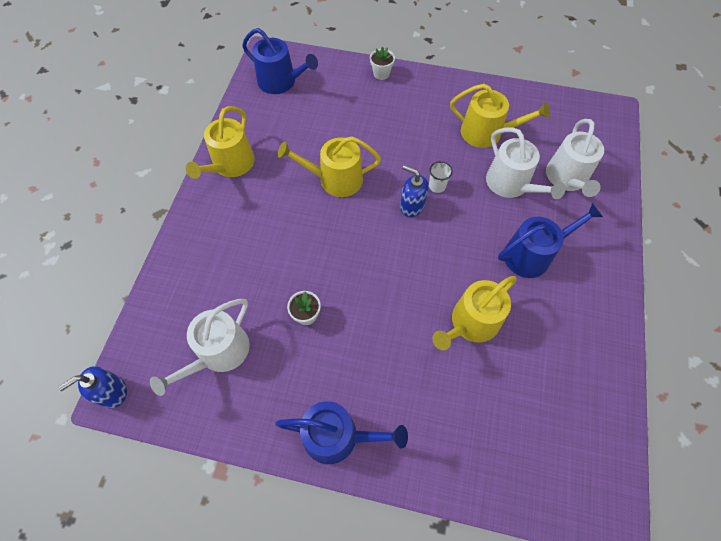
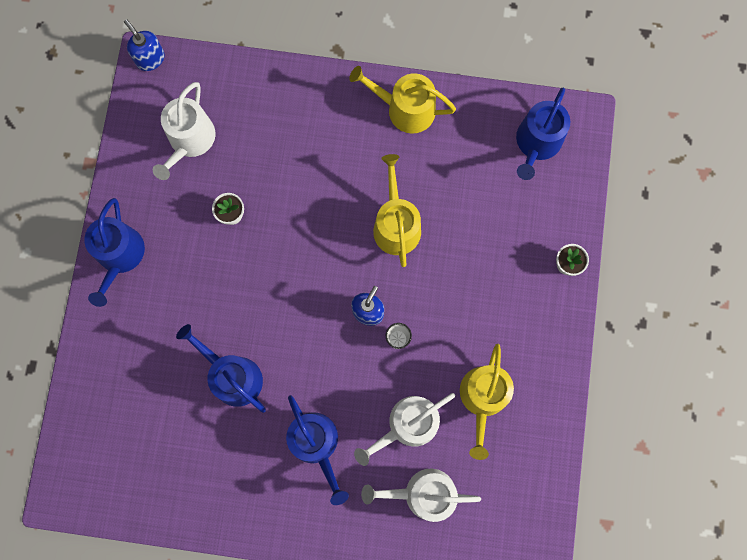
camera: 85 degrees right, 15 degrees up
(219, 353) = (189, 141): white watering can -> white watering can turned 105 degrees counterclockwise
(471, 323) = (232, 376): yellow watering can -> blue watering can

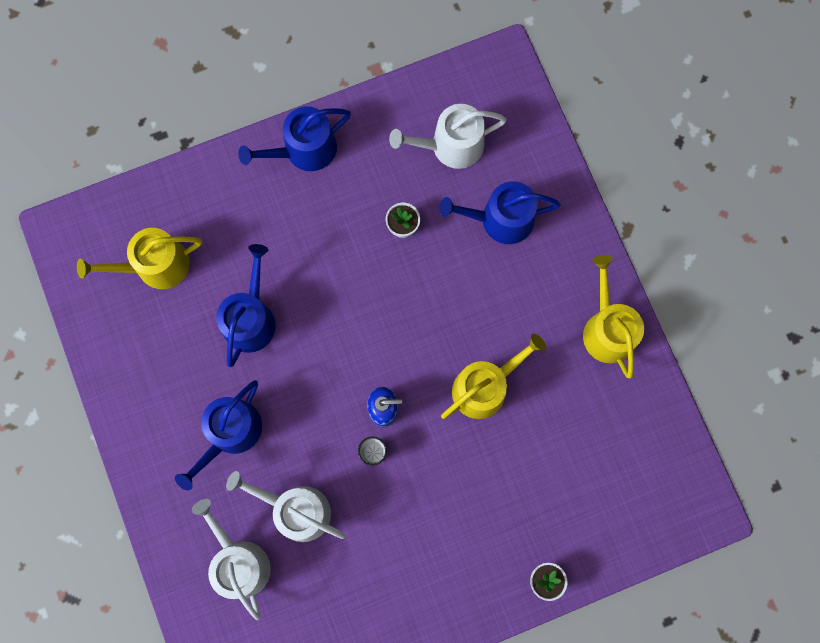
camera: 60 degrees right, 0 degrees up
(150, 59) = (508, 62): blue soap dispenser -> none
(483, 398) = (362, 569): yellow watering can -> yellow watering can (155, 266)
(537, 143) = (652, 480): blue watering can -> blue watering can (500, 219)

